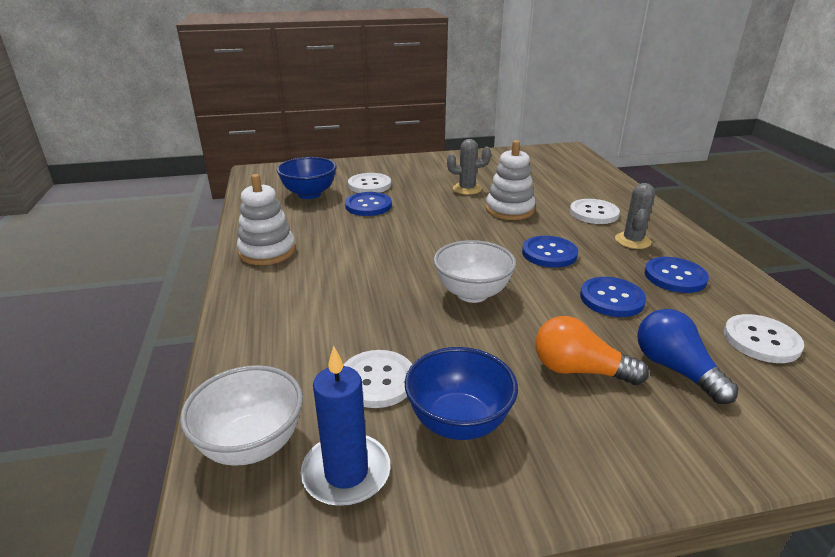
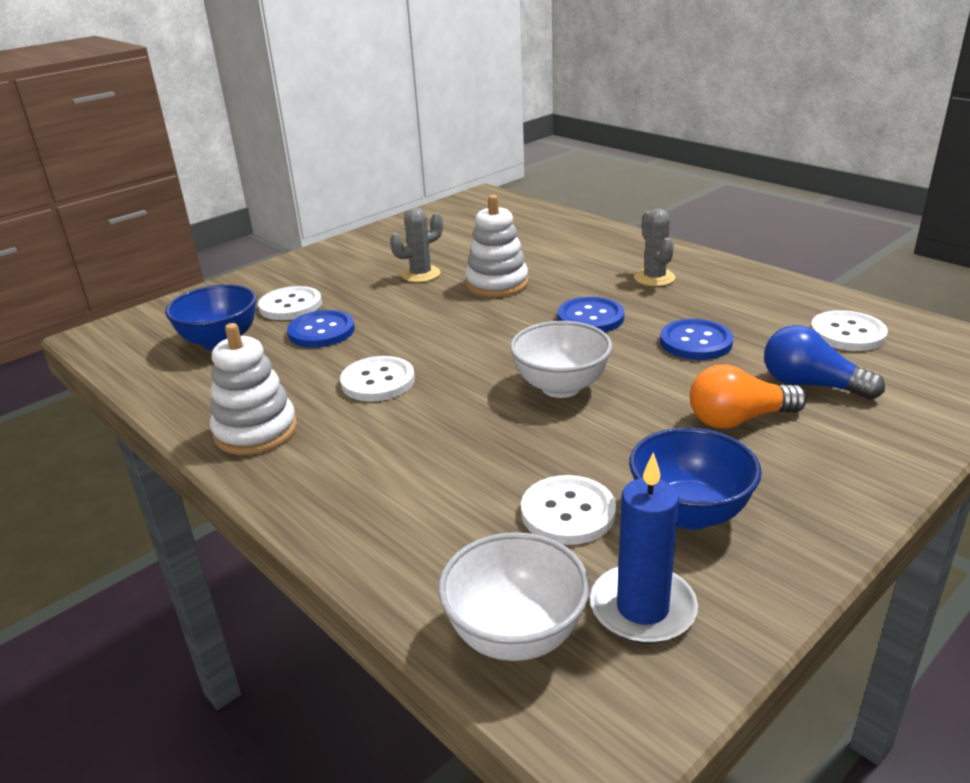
camera: 30 degrees left, 0 degrees up
(593, 213) = (587, 260): white button -> white button (378, 381)
(675, 277) = (726, 301): blue button -> none

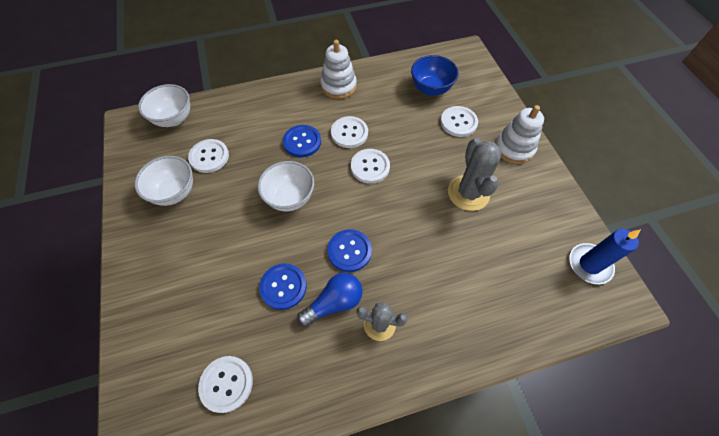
camera: 115 degrees right, 30 degrees up
(321, 331) = (417, 127): blue button -> blue button (302, 142)
(420, 274) = (468, 193): grey cactus -> grey cactus, size x1.55
(436, 344) = (370, 167): none -> white button
(497, 284) = (428, 226): white stacking toy -> white stacking toy (514, 148)
(642, 608) = (152, 153): blue candle -> blue candle (589, 264)
(689, 513) = (175, 192): blue bowl -> white bowl
(738, 419) = (207, 253): orange light bulb -> none
(811, 385) = (202, 310): blue light bulb -> blue light bulb (334, 303)

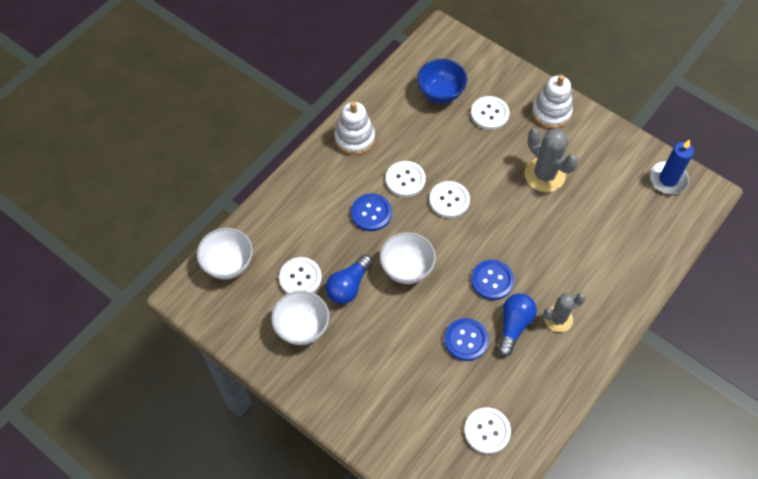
camera: 35 degrees left, 0 degrees up
(235, 183) = (348, 286): none -> blue light bulb

